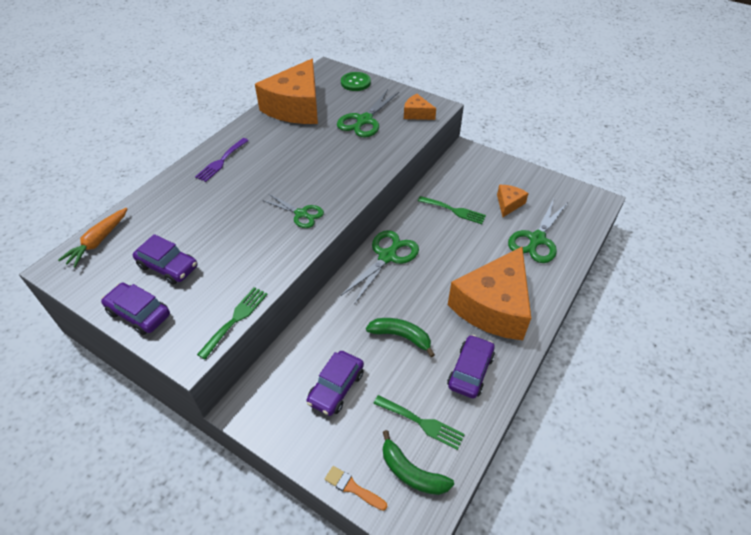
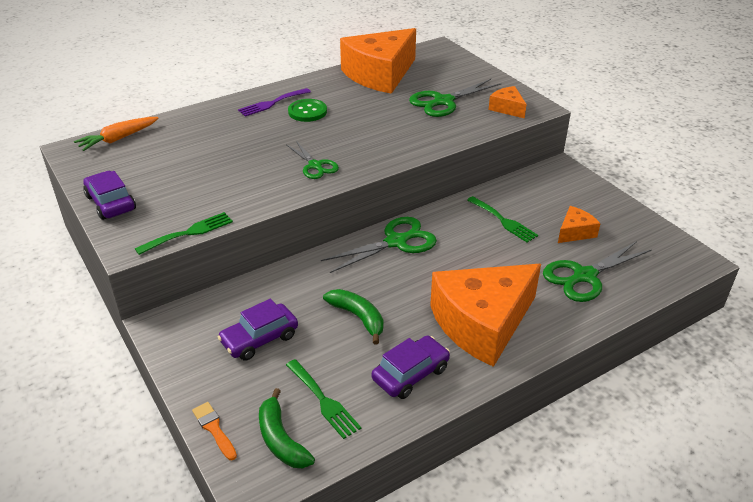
camera: 25 degrees right, 10 degrees down
(168, 266) = (161, 174): purple car -> none
(355, 82) = (460, 66): green button -> green button (307, 112)

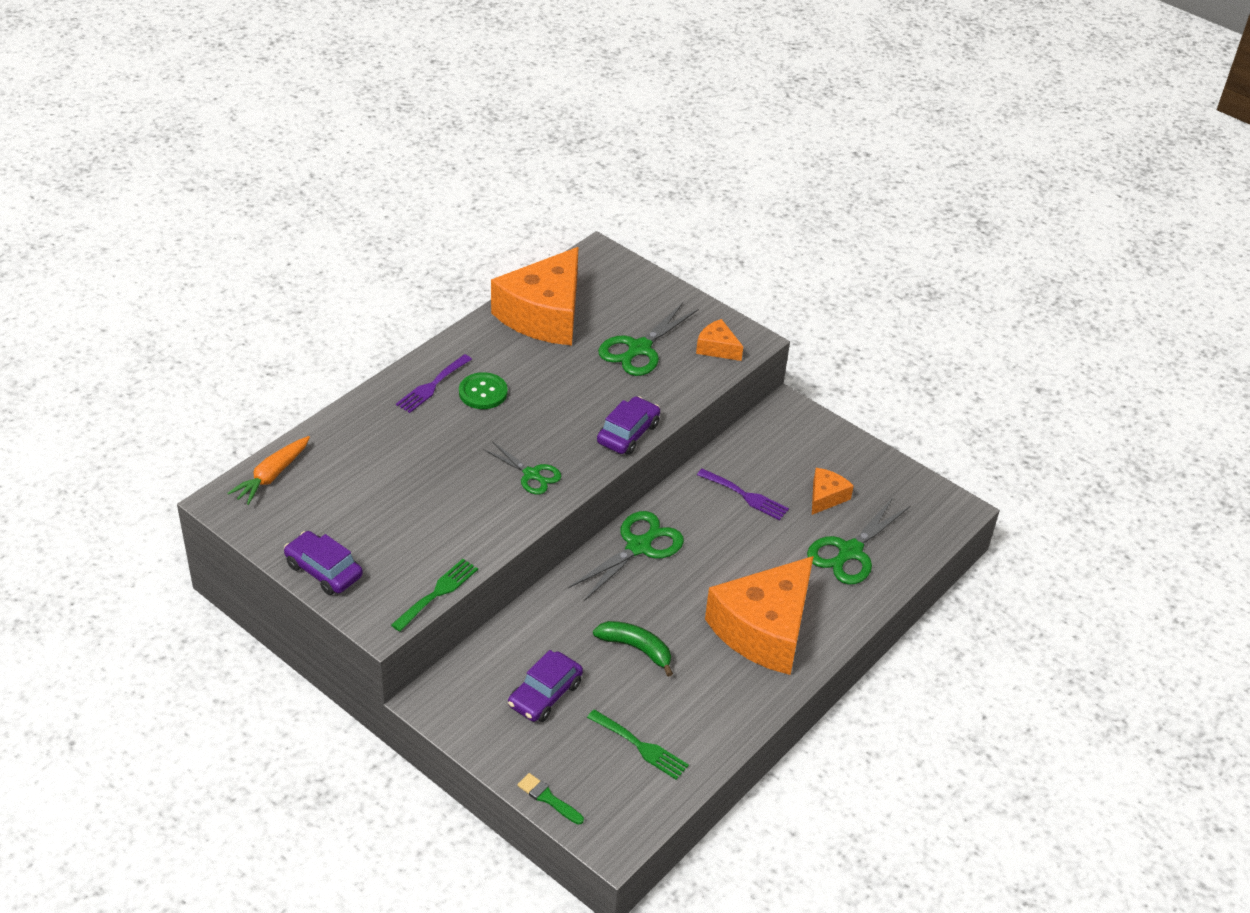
camera: 20 degrees left, 5 degrees up
(214, 429) = (548, 798): orange brush -> green brush
(281, 439) = (617, 794): green banana -> none
(410, 374) = (713, 700): purple car -> purple car (628, 433)
(503, 221) = (746, 496): green fork -> purple fork

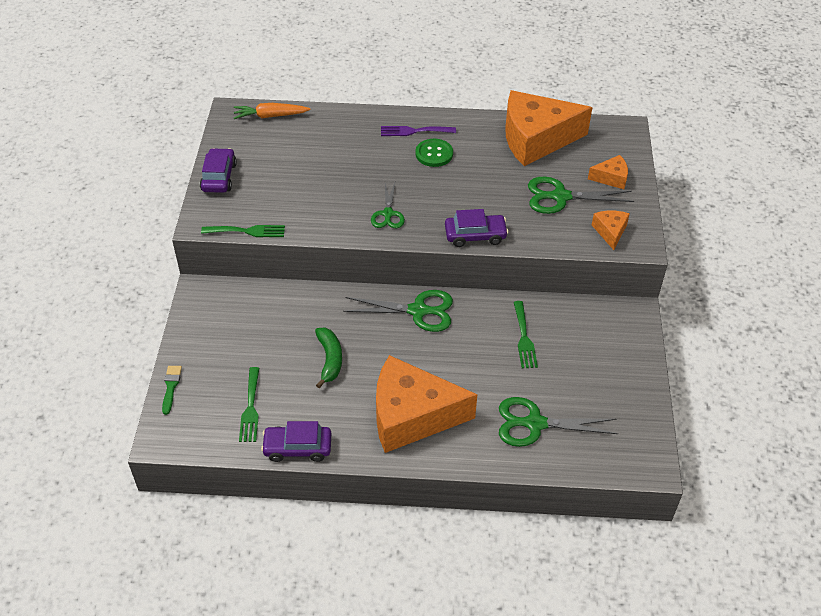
camera: 55 degrees right, 5 degrees up
(545, 694) = (251, 338): purple car -> purple car (297, 448)
(746, 496) = (524, 338): purple fork -> green fork
(826, 497) = (573, 381): orange cheese -> orange cheese (611, 178)

